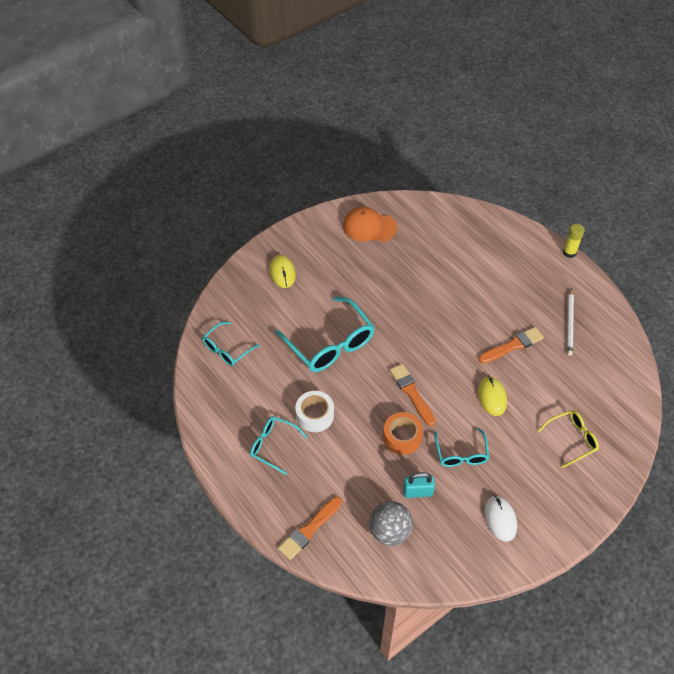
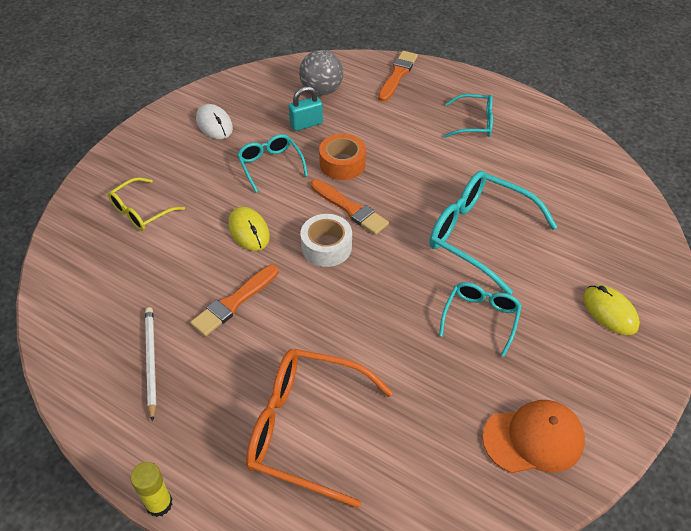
camera: 160 degrees right, 5 degrees down
(227, 349) = (597, 195): turquoise glasses -> turquoise glasses (480, 318)
(315, 415) = (449, 158): white tape -> white tape (326, 247)
(486, 263) = (306, 429): none -> orange glasses

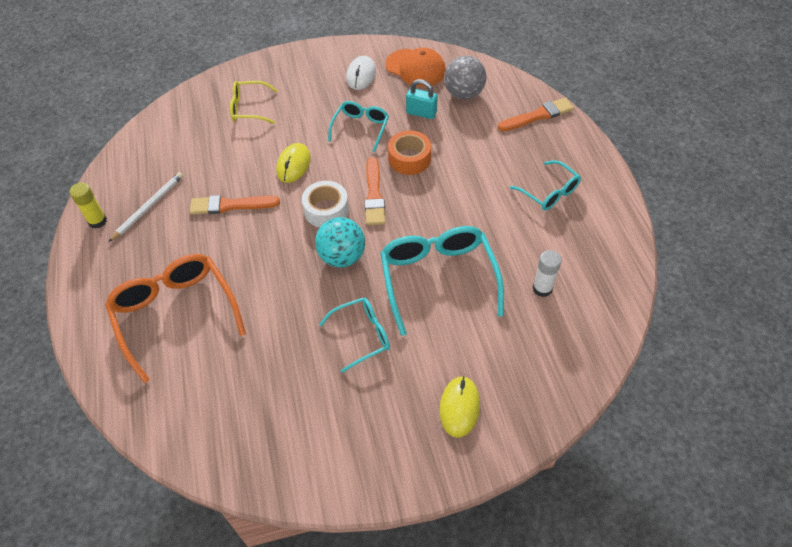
camera: 45 degrees right, 5 degrees up
(159, 504) = (63, 290): yellow glue stick -> yellow glue stick (97, 221)
(387, 273) = (342, 257): none -> turquoise ball
(533, 439) = (291, 440): orange cap -> orange cap (415, 68)
(554, 191) = (542, 288): none -> white glue stick

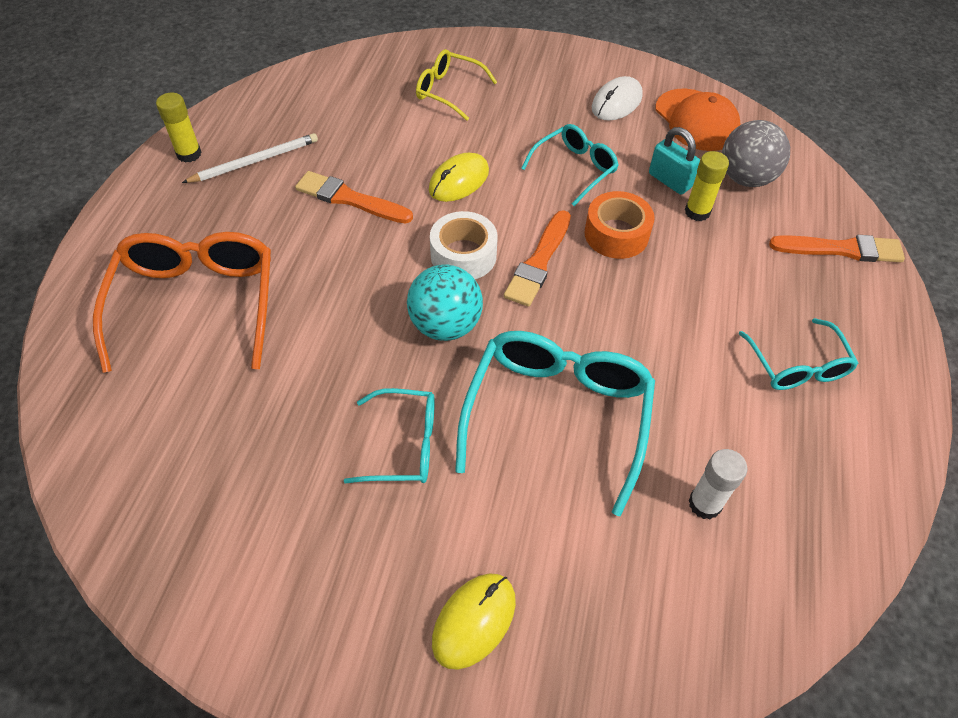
camera: 25 degrees right, 0 degrees up
(448, 126) = (697, 212): none -> yellow glue stick

